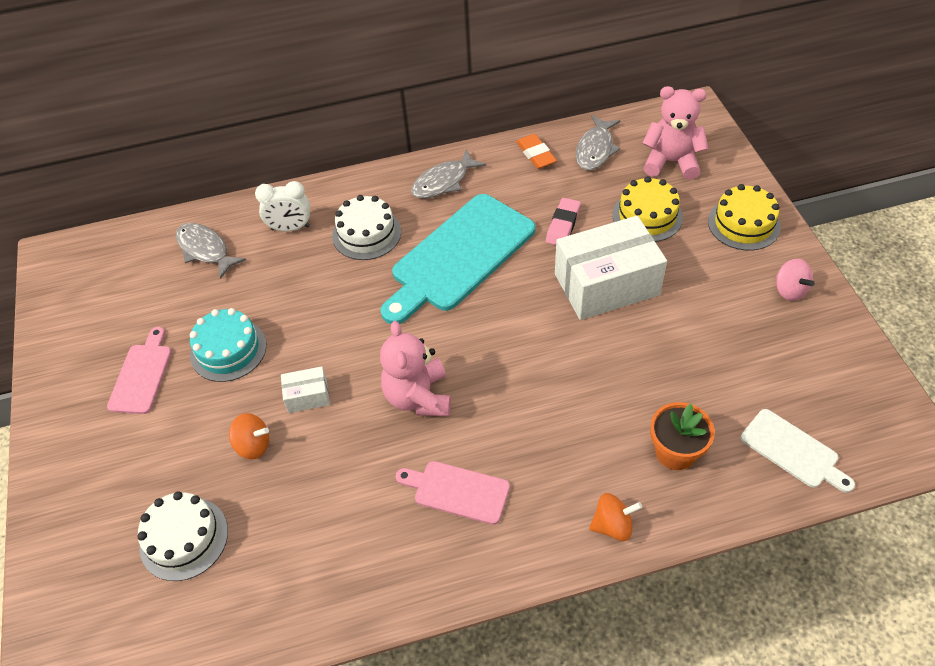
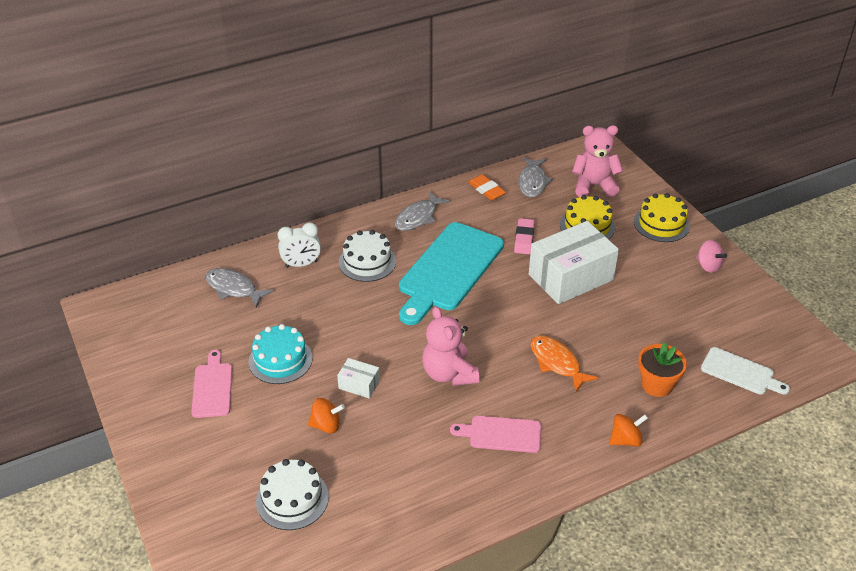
camera: 15 degrees left, 10 degrees down
(307, 396) = (359, 385): white box -> white box turned 45 degrees clockwise
(555, 401) = (557, 363): none -> orange fish

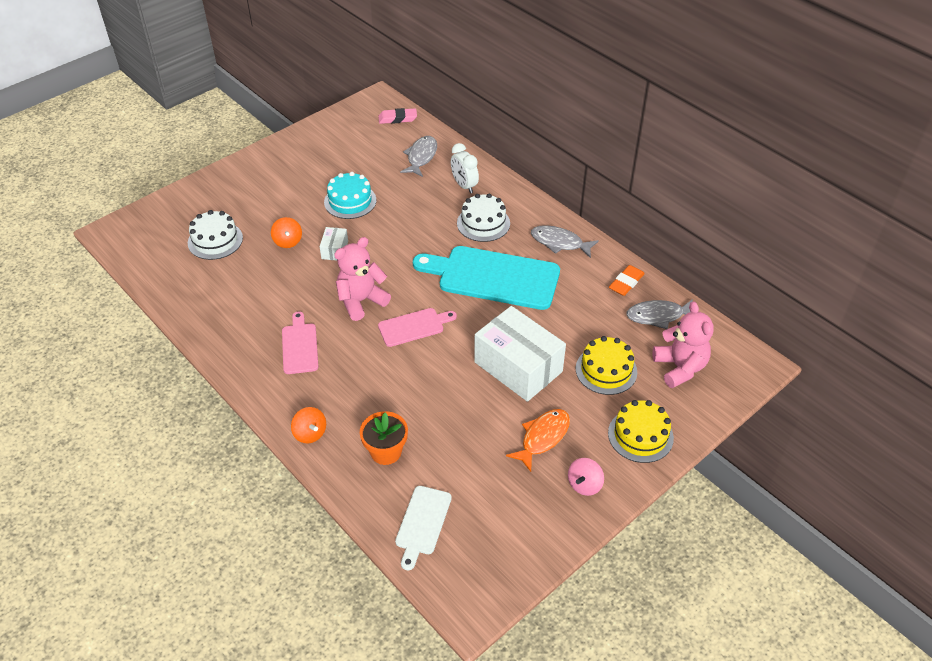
camera: 75 degrees right, 5 degrees up
(212, 387) = (312, 174): pink cutting board -> pink cutting board (414, 327)
(524, 239) = (562, 323): pink eraser -> pink eraser (397, 119)
(557, 363) = (394, 372): orange fish -> orange fish (543, 437)

